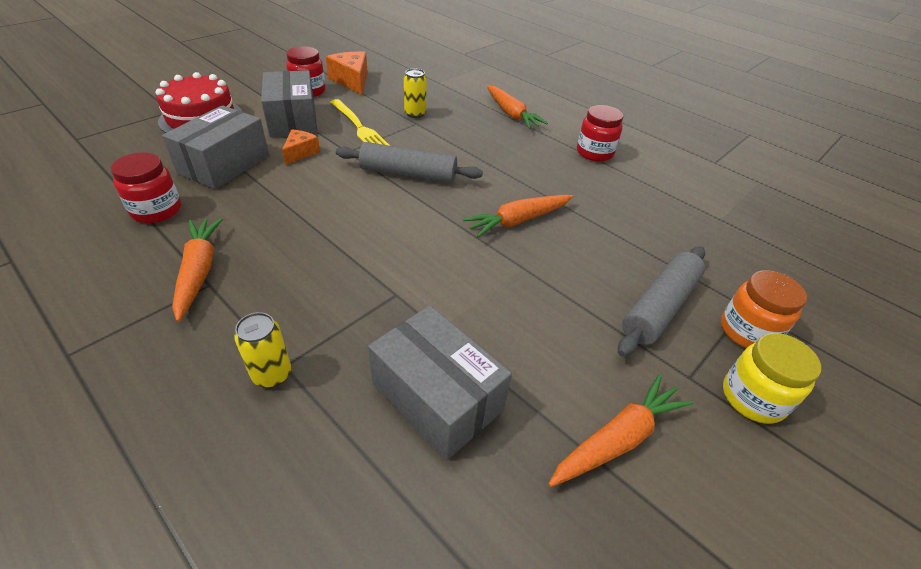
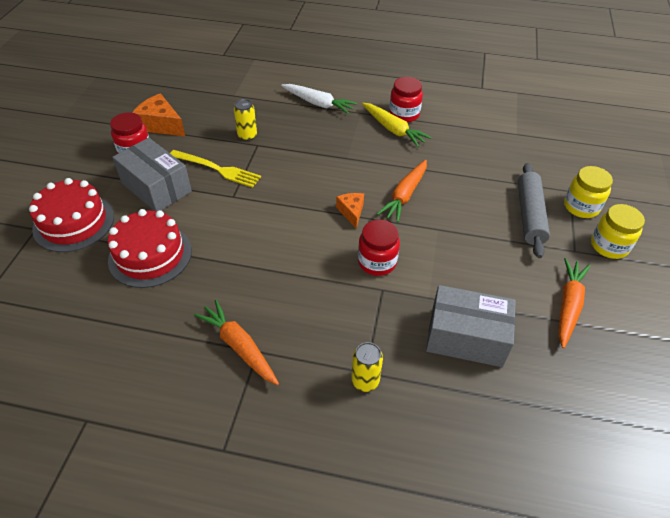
camera: 30 degrees left, 5 degrees up
(156, 210) = (147, 320): red jar -> red jar (377, 262)
(224, 164) = (150, 255): grey box -> red cake
(300, 153) = (198, 215): orange cheese -> orange cheese (351, 212)
(408, 174) = (298, 194): grey rolling pin -> none
(511, 114) = (318, 103): orange carrot -> white carrot
(568, 161) = (393, 129): none -> yellow carrot
(747, 331) = (581, 207): orange jar -> yellow jar

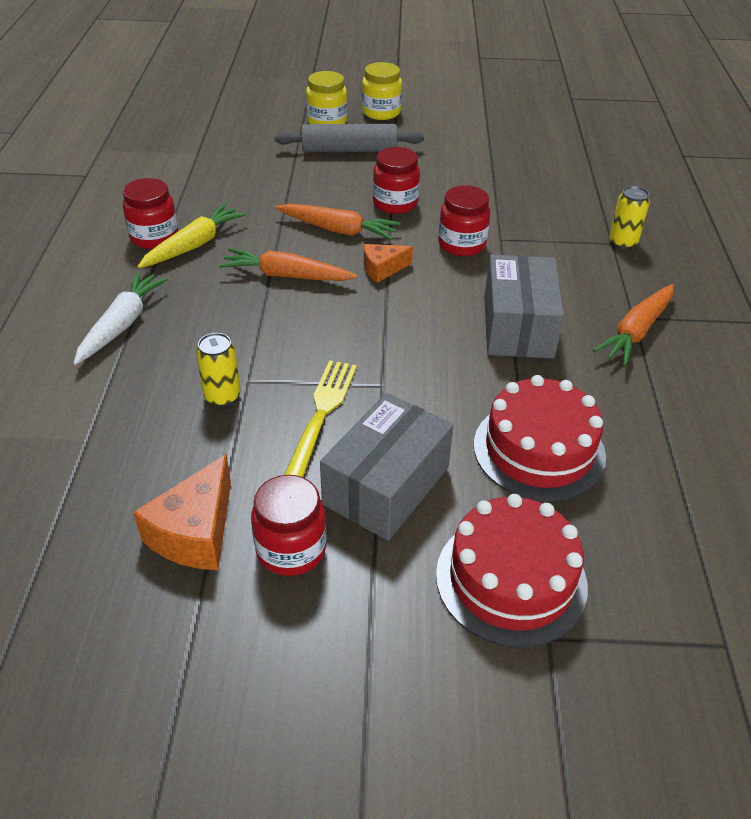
camera: 100 degrees left, 5 degrees down
(441, 232) = (395, 203): none -> red jar
(466, 337) = (536, 188): grey box -> grey box (518, 326)
(568, 305) = (469, 136): orange carrot -> orange carrot (286, 276)

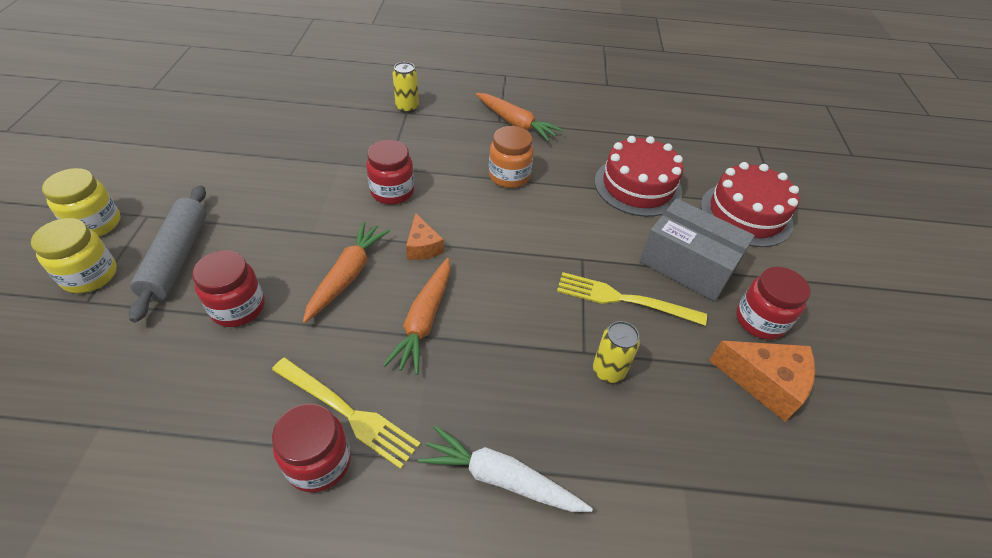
camera: 90 degrees left, 5 degrees up
(194, 245) = (347, 413): yellow carrot -> yellow fork
(395, 203) = (309, 229): red jar -> red jar (238, 307)
(518, 326) = (509, 176): grey box -> orange jar

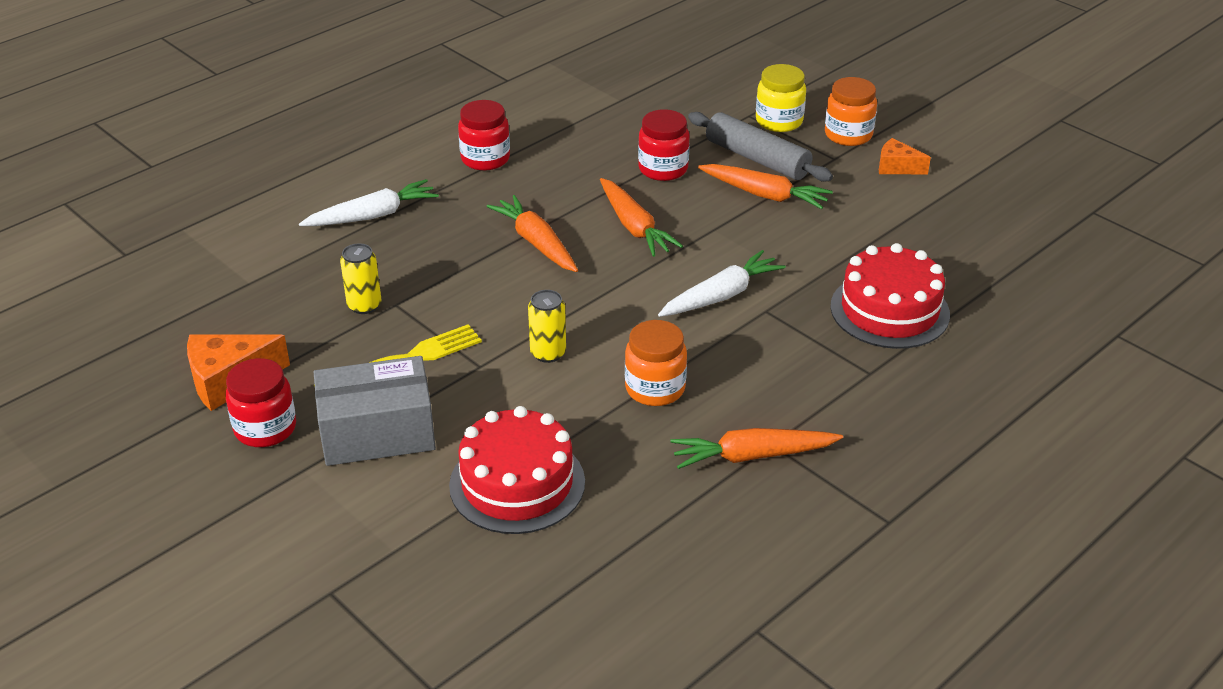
camera: 135 degrees right, 10 degrees down
(96, 224) = (848, 135): yellow jar -> orange jar
(238, 228) = (764, 195): none -> orange carrot
(347, 413) = (504, 180): yellow fork -> none
(392, 192) = (721, 296): red jar -> white carrot
(407, 107) = (881, 378): yellow can -> yellow can (548, 353)
(422, 247) = (619, 279): orange cheese -> orange cheese (897, 167)
(746, 214) = (362, 544): red cake -> red cake (889, 310)

